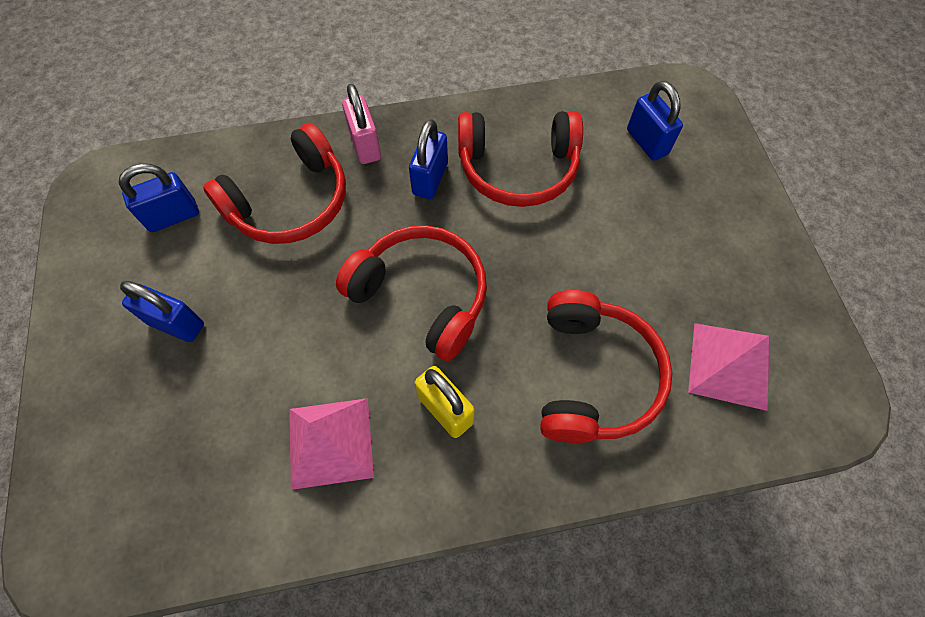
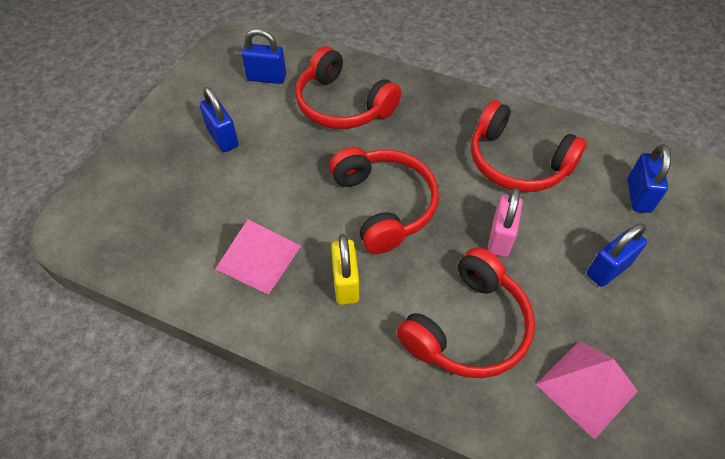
camera: 35 degrees right, 10 degrees down
(290, 202) = (342, 105): red headphones -> red headphones turned 45 degrees clockwise
(365, 145) = (417, 95): pink padlock -> pink padlock (500, 238)
(430, 179) = (446, 137): blue padlock -> blue padlock (608, 269)

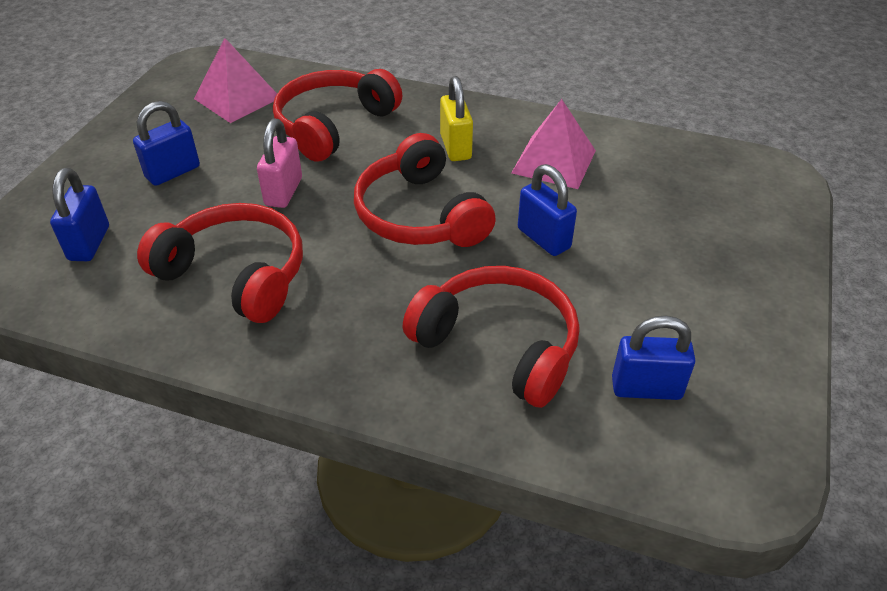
camera: 175 degrees right, 10 degrees down
(223, 138) = (663, 281): blue padlock -> blue padlock (543, 238)

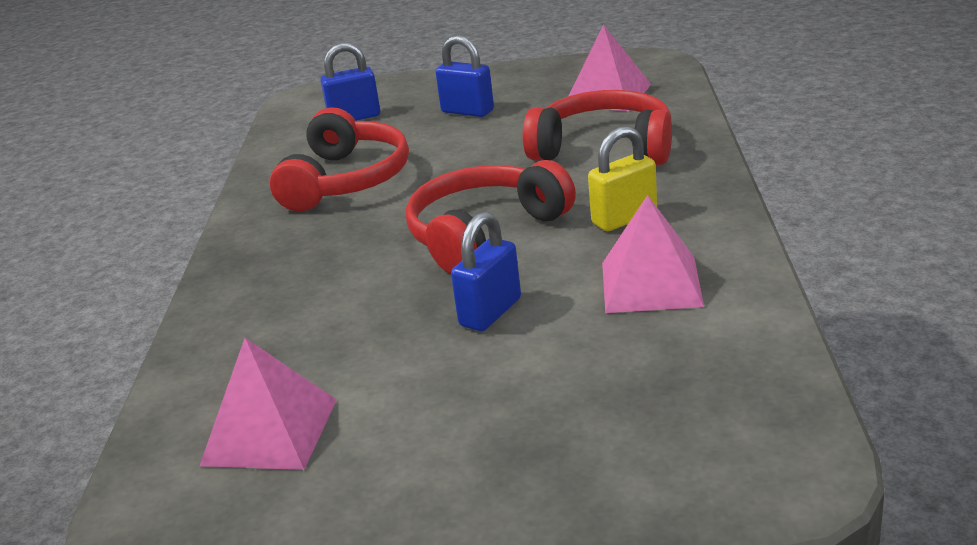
camera: 75 degrees right, 15 degrees down
(283, 192) = (473, 161): pink padlock -> none
(499, 345) = (304, 327): red headphones -> none
(646, 388) = (269, 431): blue padlock -> pink pyramid

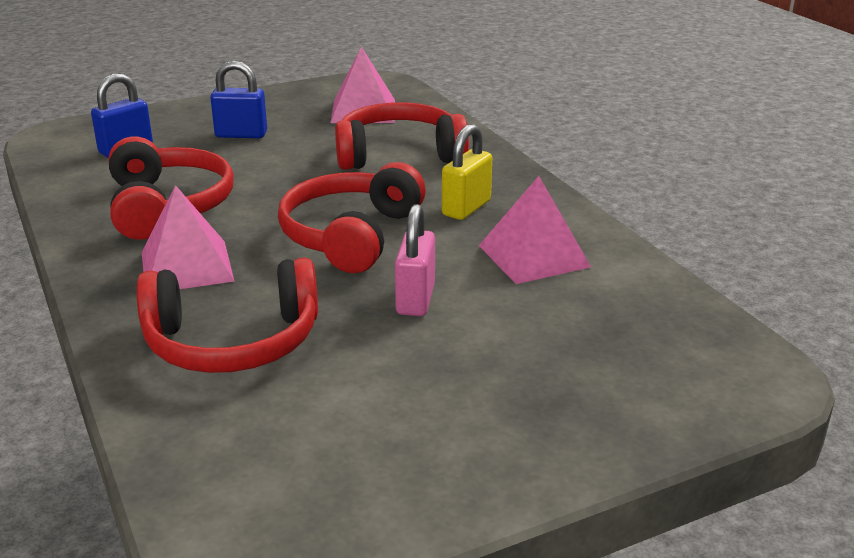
camera: 30 degrees left, 0 degrees up
(269, 431) = (292, 439): pink pyramid -> pink pyramid (186, 266)
(295, 326) = (232, 341): none -> red headphones
(490, 312) = (415, 299): blue padlock -> pink padlock

